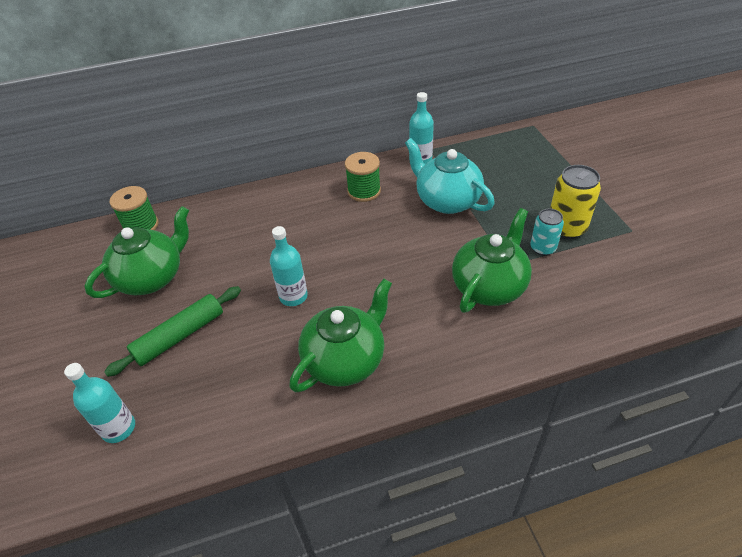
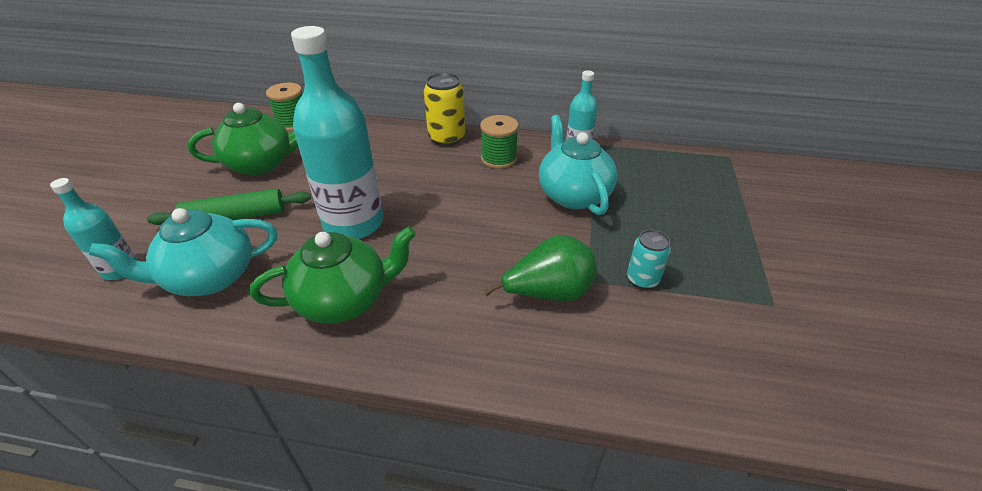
camera: 25 degrees right, 5 degrees down
(212, 396) = (209, 277): none -> turquoise teapot
(293, 296) = (353, 223): turquoise bottle -> turquoise bottle, size x1.95
(489, 286) = (548, 293): green teapot -> green pear
(566, 228) = (688, 270): yellow can -> yellow can (446, 138)

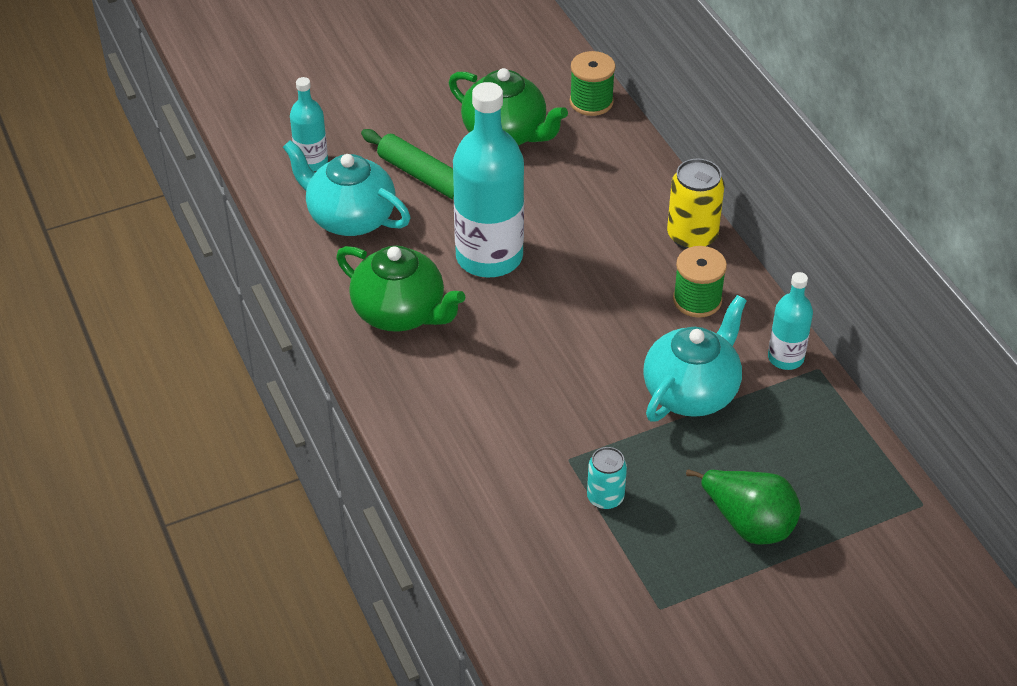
camera: 55 degrees right, 5 degrees up
(548, 293) = (525, 438): green pear -> green pear (748, 523)

